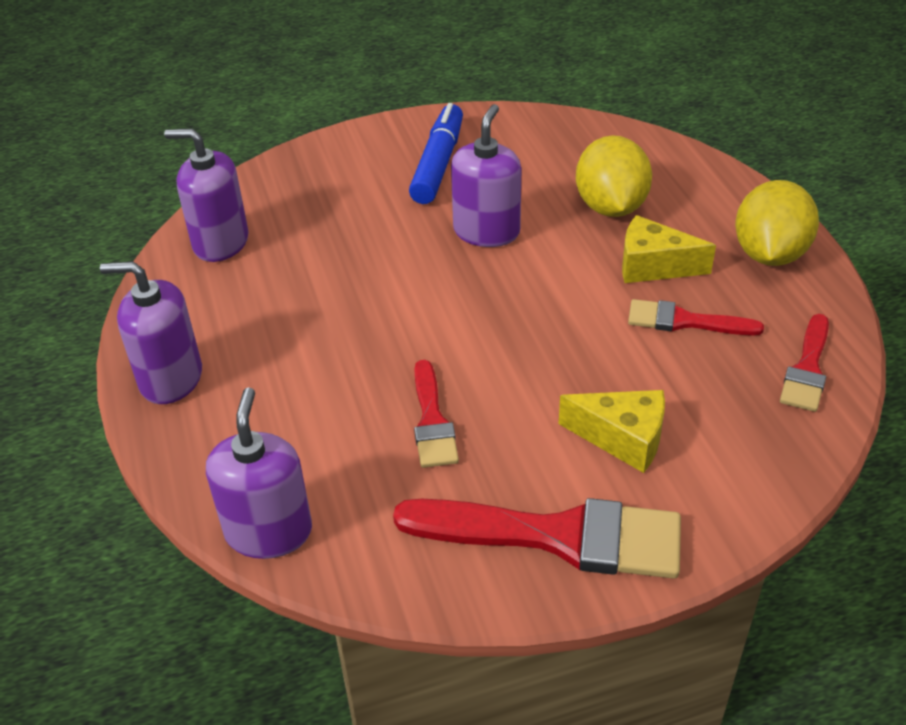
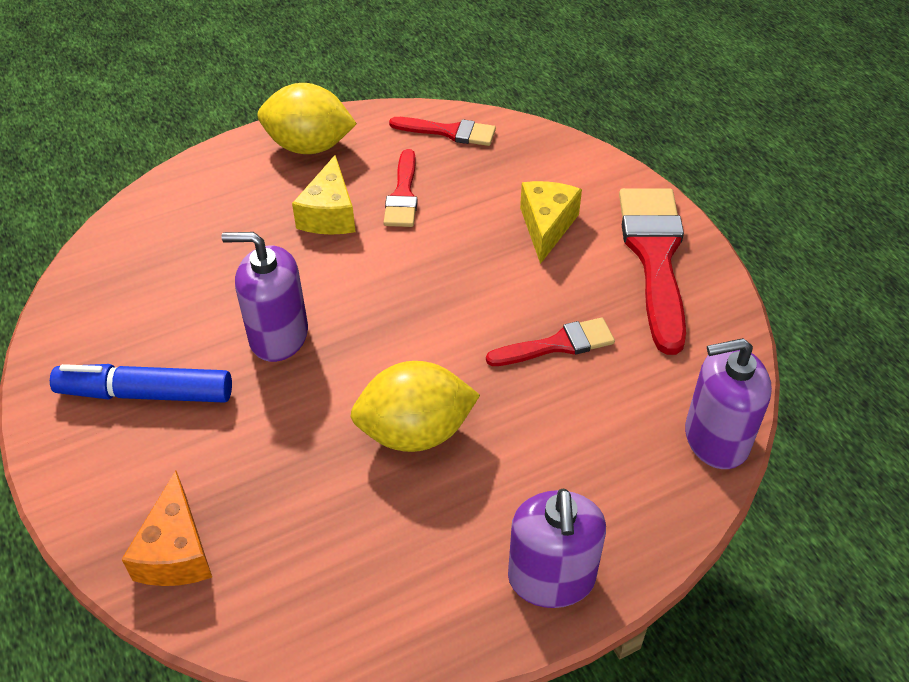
camera: 100 degrees left, 5 degrees up
(220, 242) = (304, 595): purple soap dispenser -> none
(284, 184) = (176, 551): none -> orange cheese
(610, 207) = (237, 245): yellow lemon -> yellow lemon (415, 432)

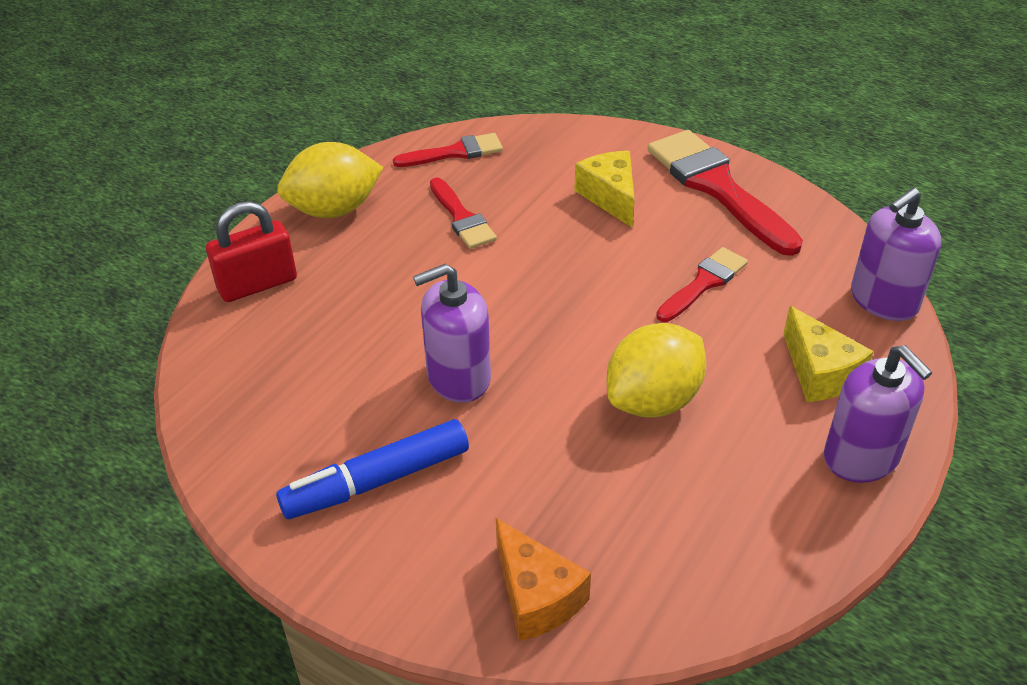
camera: 30 degrees left, 5 degrees down
(200, 188) = (257, 284): none -> red padlock
(329, 214) = (409, 259): yellow cheese -> yellow cheese (819, 372)

